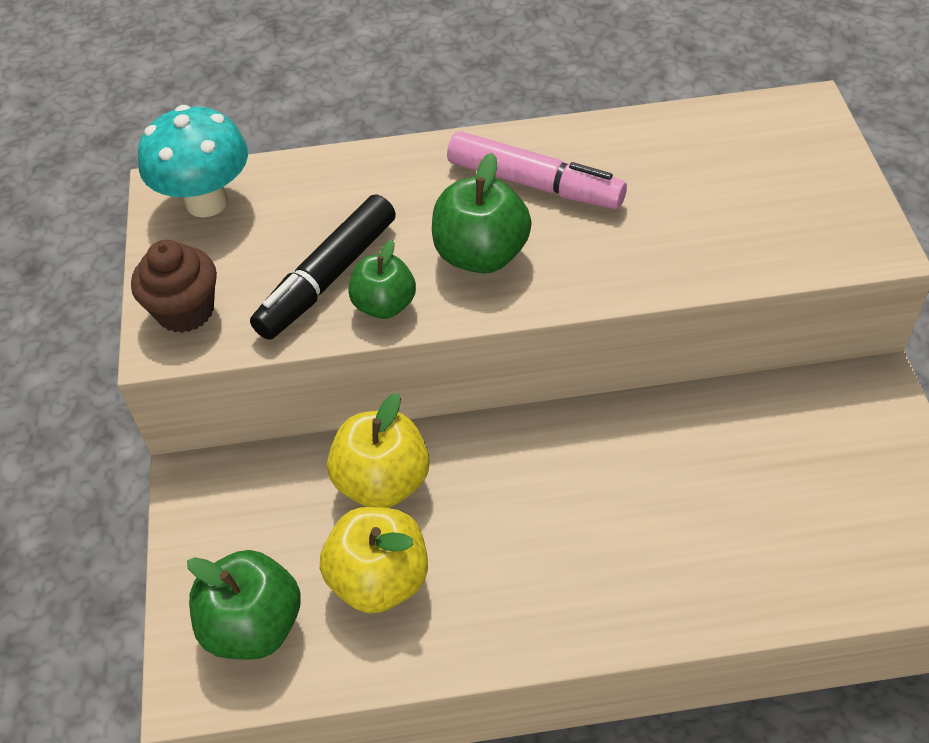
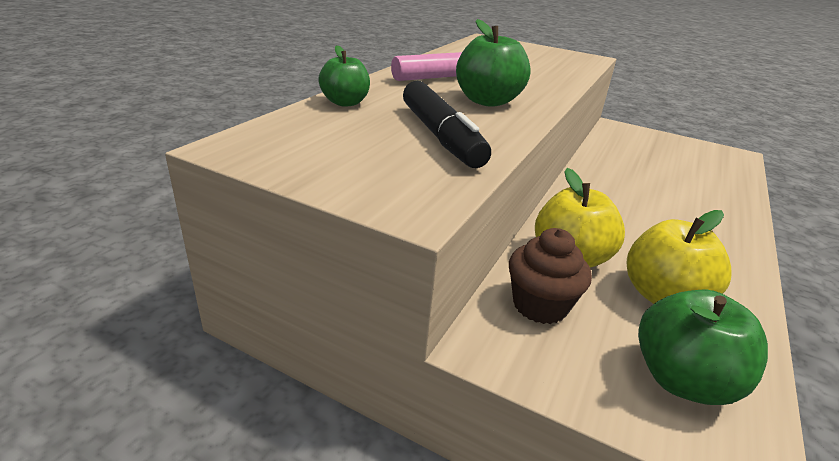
camera: 60 degrees left, 20 degrees down
(185, 311) = (391, 188): brown cupcake -> brown cupcake (540, 305)
(206, 202) = (279, 141): turquoise mushroom -> none
(384, 305) = (494, 132): green apple -> green apple (345, 103)

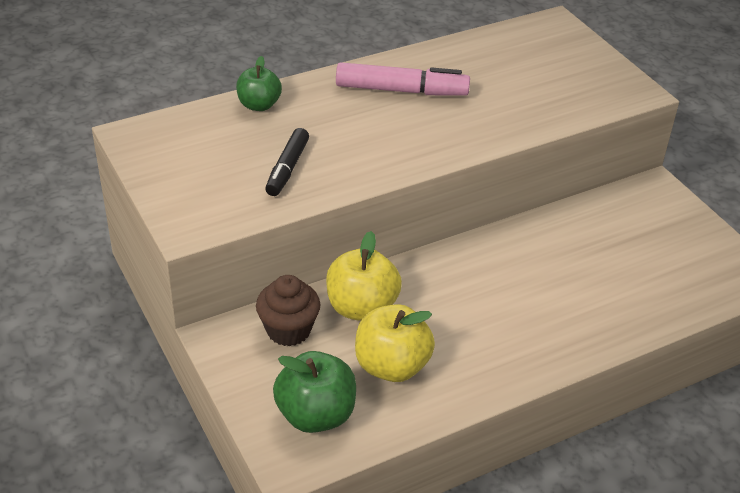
camera: 35 degrees right, 10 degrees up
(440, 136) = (287, 169): black marker -> black marker, size x0.66
(487, 101) = (388, 137): green apple -> none

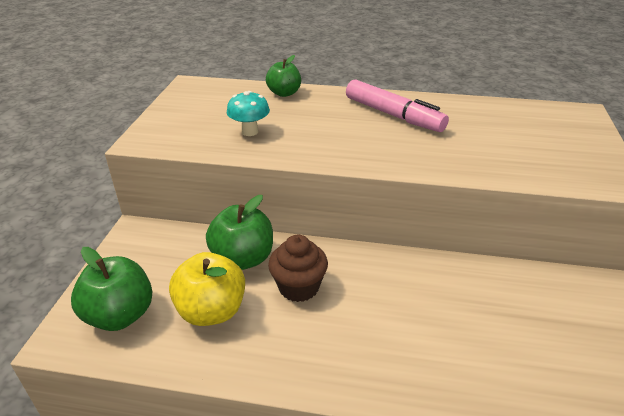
camera: 40 degrees right, 5 degrees down
(287, 169) = (250, 132): black marker -> turquoise mushroom
(288, 330) = (179, 248): brown cupcake -> brown cupcake (298, 287)
(362, 308) = (243, 259): yellow apple -> green apple

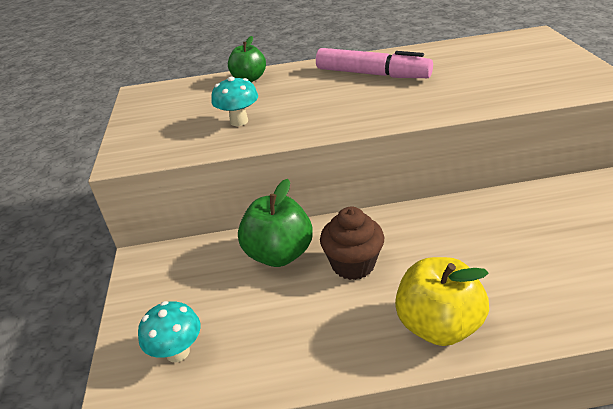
camera: 15 degrees left, 0 degrees up
(120, 315) = (177, 352): green apple -> turquoise mushroom
(212, 311) = (277, 315): yellow apple -> yellow apple (438, 325)

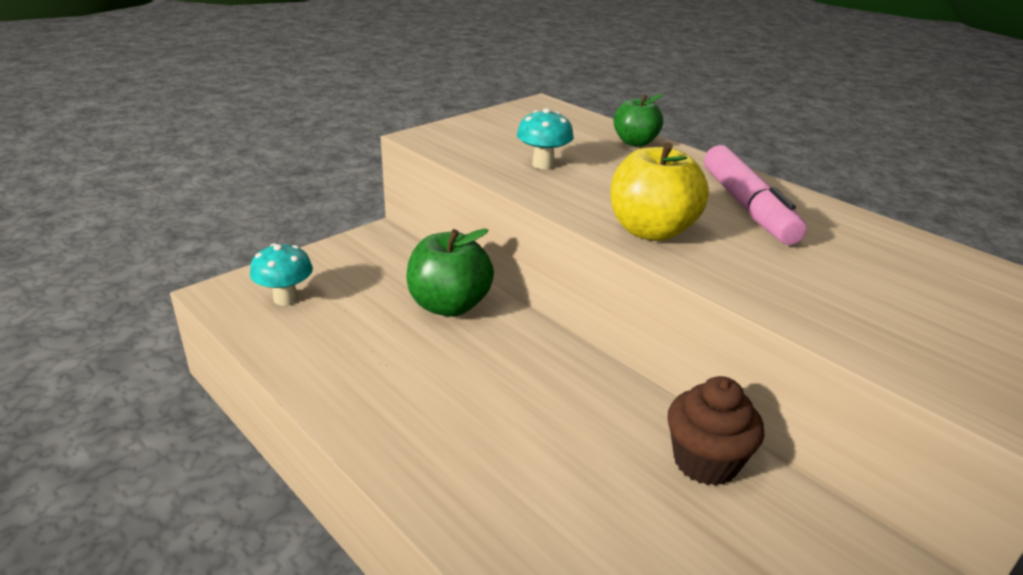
camera: 50 degrees right, 5 degrees down
(353, 264) = (474, 359): brown cupcake -> brown cupcake (705, 462)
(438, 325) = (425, 452): yellow apple -> yellow apple (651, 231)

